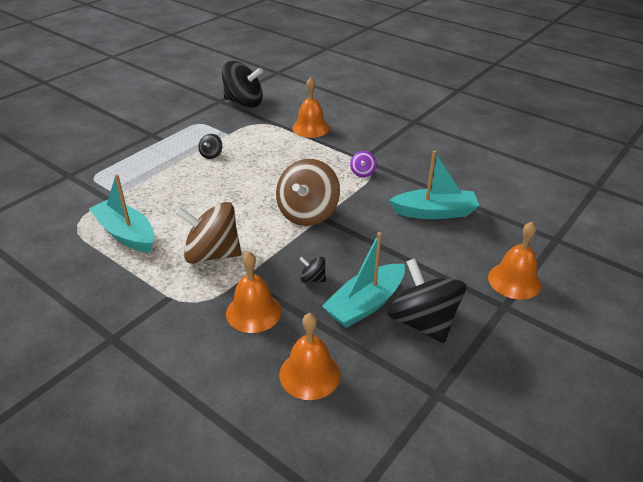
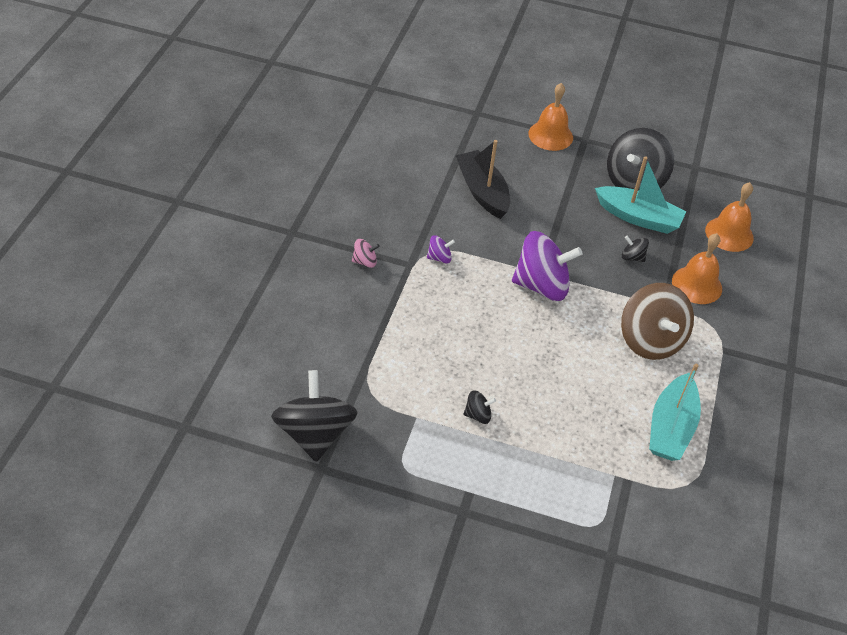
camera: 115 degrees left, 10 degrees up
(307, 213) = (542, 285): brown spinning top -> purple spinning top
(310, 128) = (357, 331): orange bell -> none
(312, 279) = (632, 257): black spinning top -> black spinning top turned 120 degrees clockwise
(373, 142) = (365, 261): none -> pink spinning top
(434, 212) = (482, 192): turquoise boat -> black boat

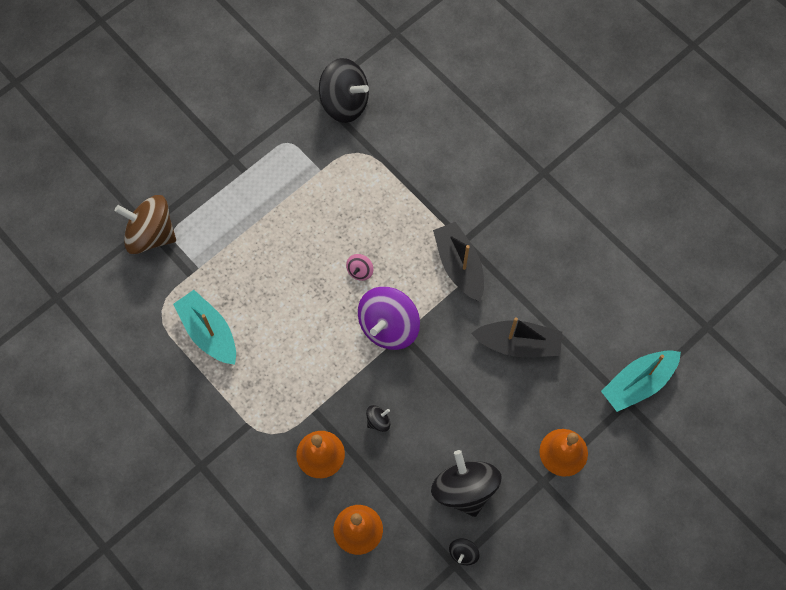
camera: 125 degrees right, 20 degrees up
(365, 261) = (484, 209): pink spinning top -> pink spinning top (360, 271)
(439, 258) = (459, 266): purple spinning top -> black boat
(478, 415) = (298, 209): black spinning top -> black spinning top (463, 553)
(638, 217) = (420, 460): turquoise boat -> turquoise boat (638, 383)
(650, 340) = (289, 374): brown spinning top -> brown spinning top (151, 234)

